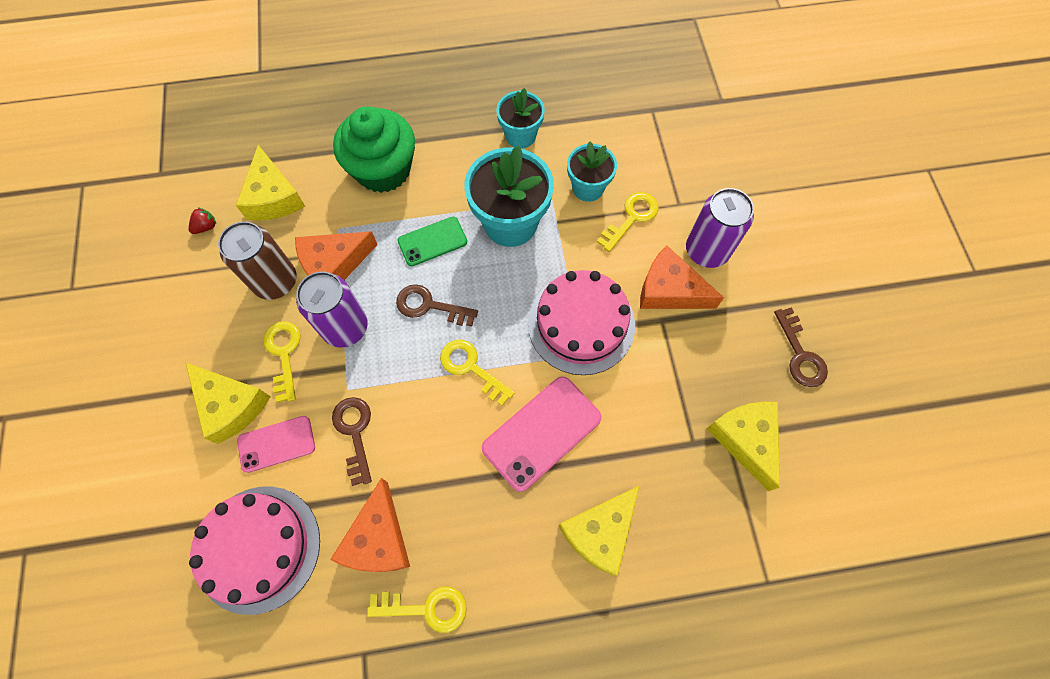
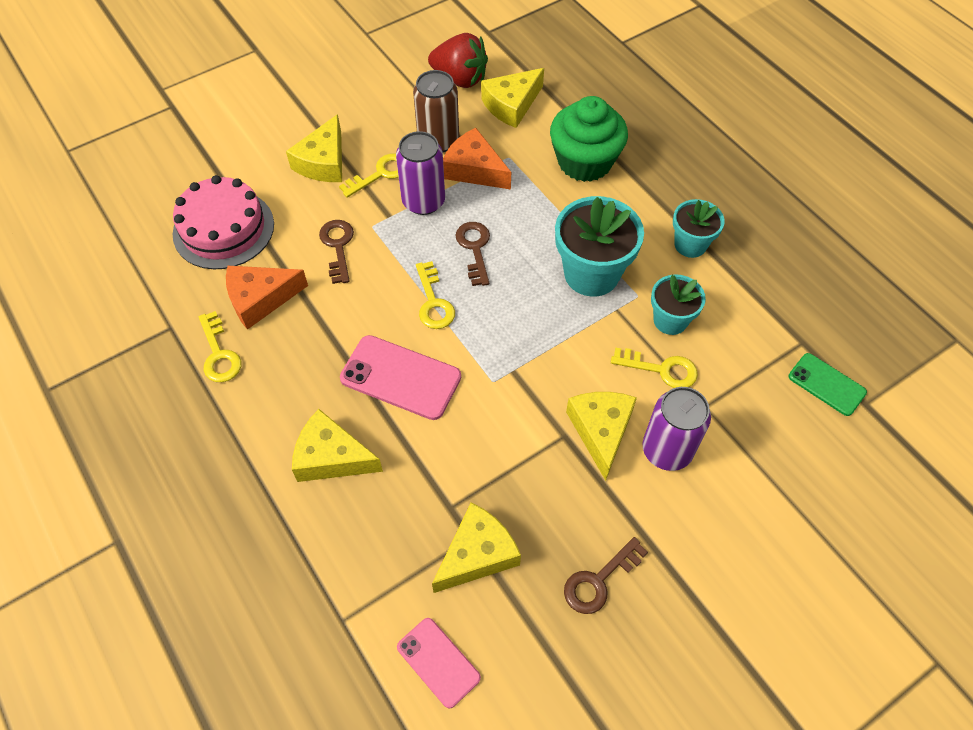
camera: 65 degrees right, 10 degrees down
(206, 227) = (460, 79): red strawberry -> red strawberry, size x2.49
(276, 444) = (306, 203): pink phone -> pink phone (438, 662)
(354, 433) = (338, 247): brown key -> brown key turned 60 degrees counterclockwise
(432, 241) = (537, 225): green phone -> green phone (826, 384)
(471, 368) = (433, 302): yellow key -> yellow key turned 150 degrees clockwise
(581, 324) = (522, 369): pink cake -> none
(669, 290) = (601, 431): orange cheese -> yellow cheese

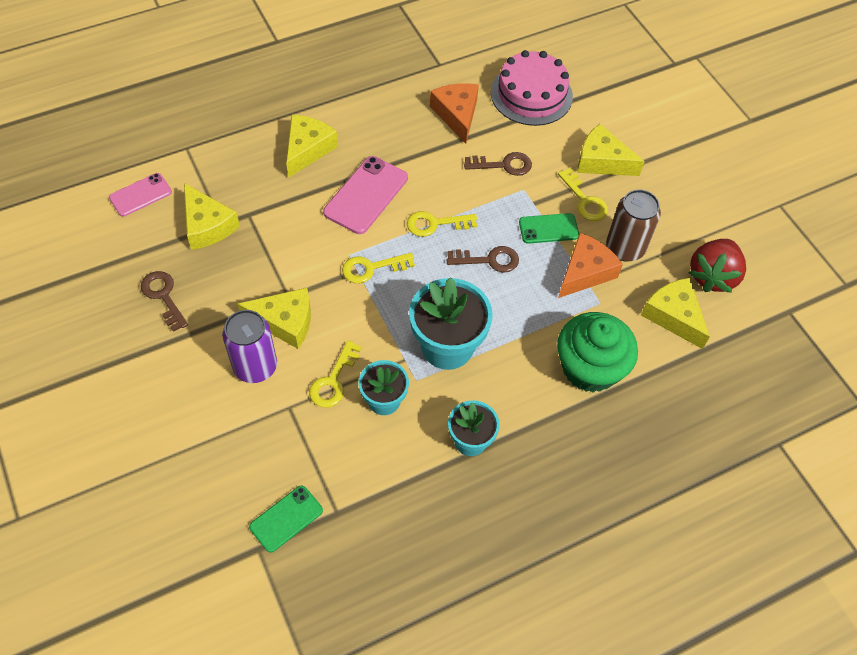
camera: 95 degrees right, 0 degrees up
(219, 353) = (410, 90): yellow key -> yellow key (372, 268)
(423, 201) = (548, 229): purple can -> green phone

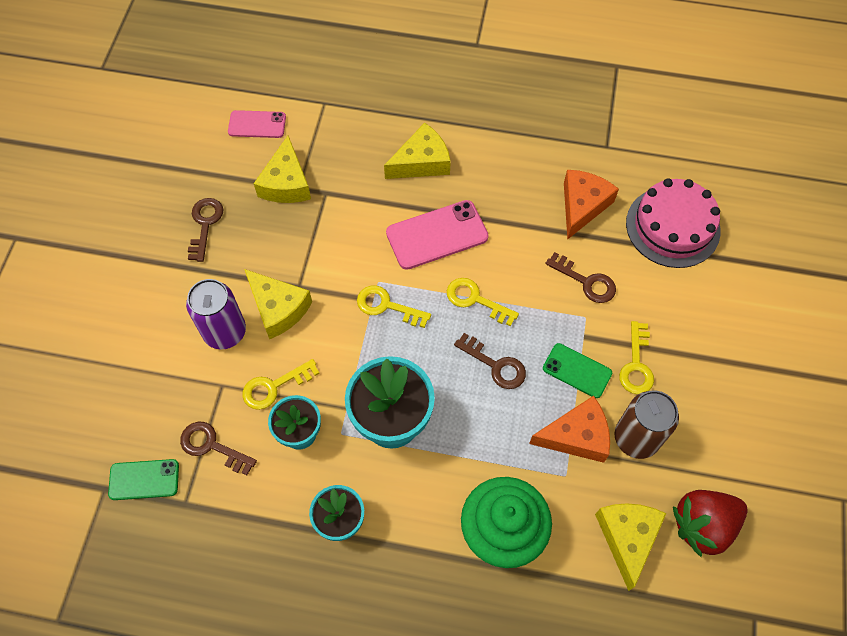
camera: 40 degrees right, 5 degrees up
(321, 456) = (212, 446): none -> brown key
(602, 161) = (687, 336): yellow cheese -> none

